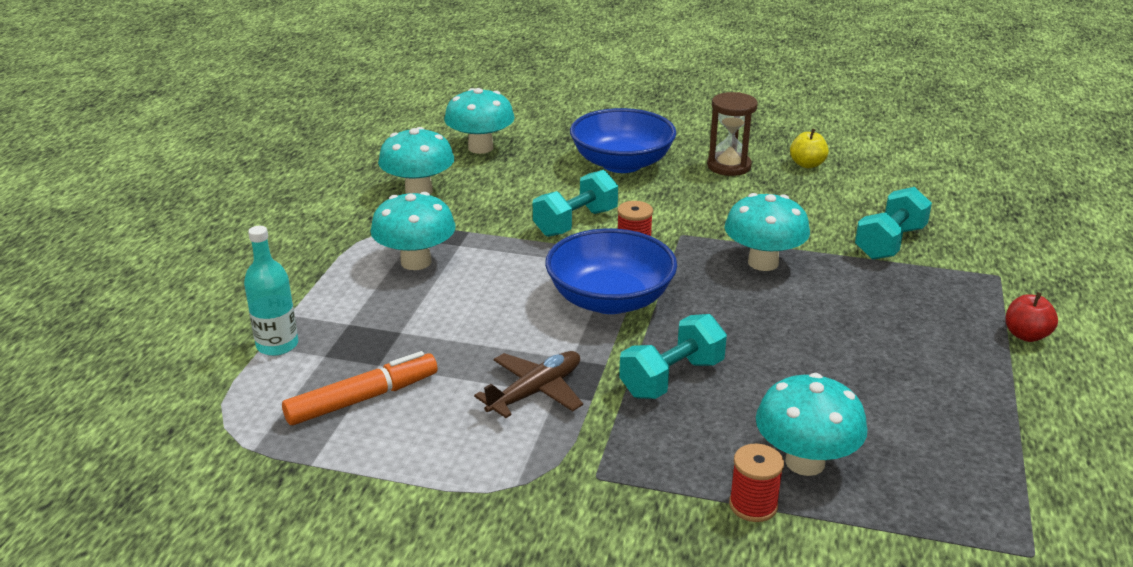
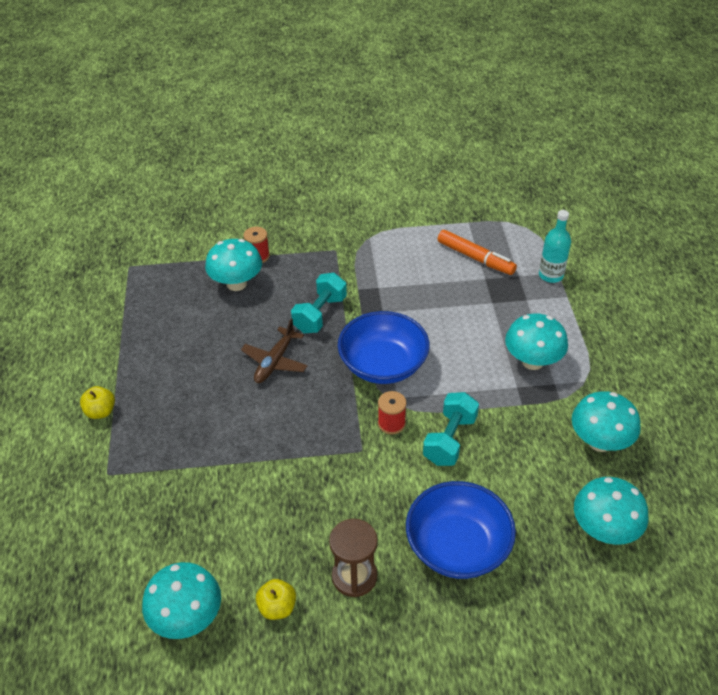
camera: 160 degrees right, 15 degrees up
(362, 399) = (475, 258): orange marker -> orange marker turned 90 degrees counterclockwise
(535, 392) = (390, 286): brown plane -> brown plane (275, 361)
(763, 262) = (289, 435): turquoise mushroom -> turquoise mushroom (187, 618)
(889, 243) = (192, 492): turquoise dumbbell -> none
(1026, 335) = (100, 411): red apple -> yellow apple

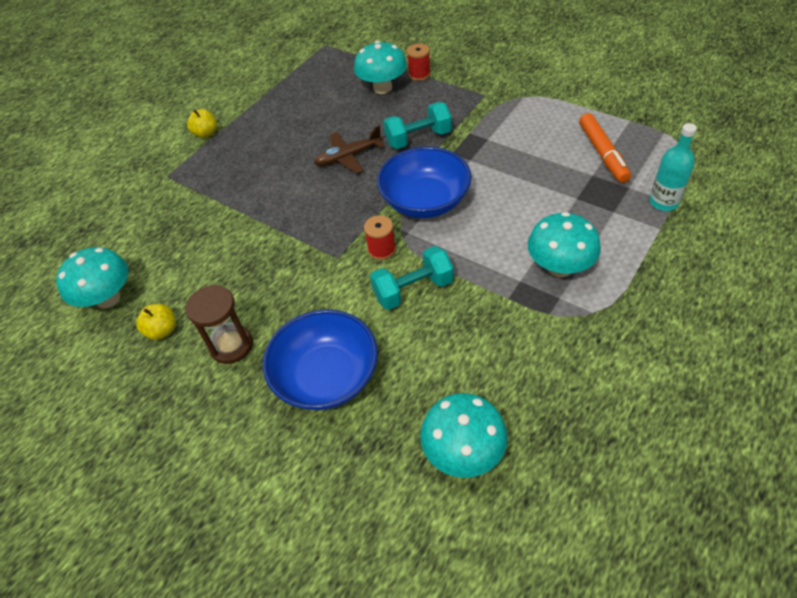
camera: 45 degrees right, 5 degrees up
(599, 442) = (547, 374): turquoise mushroom -> none

